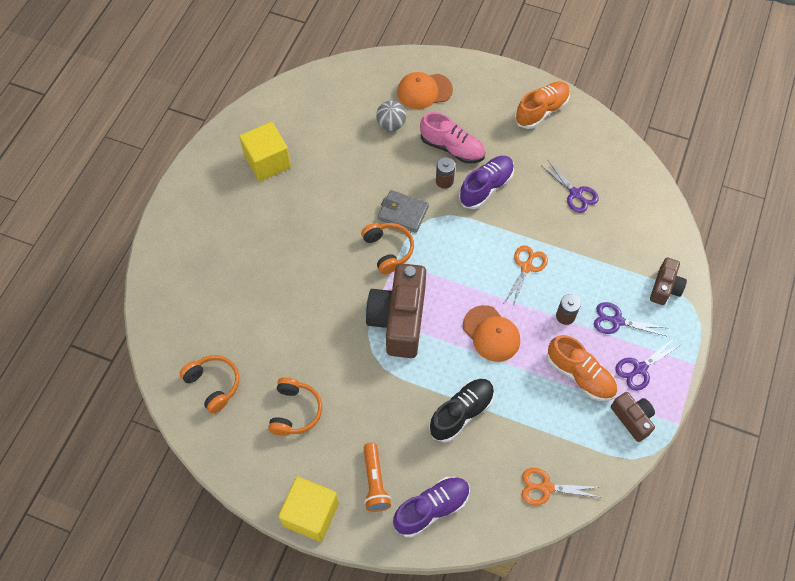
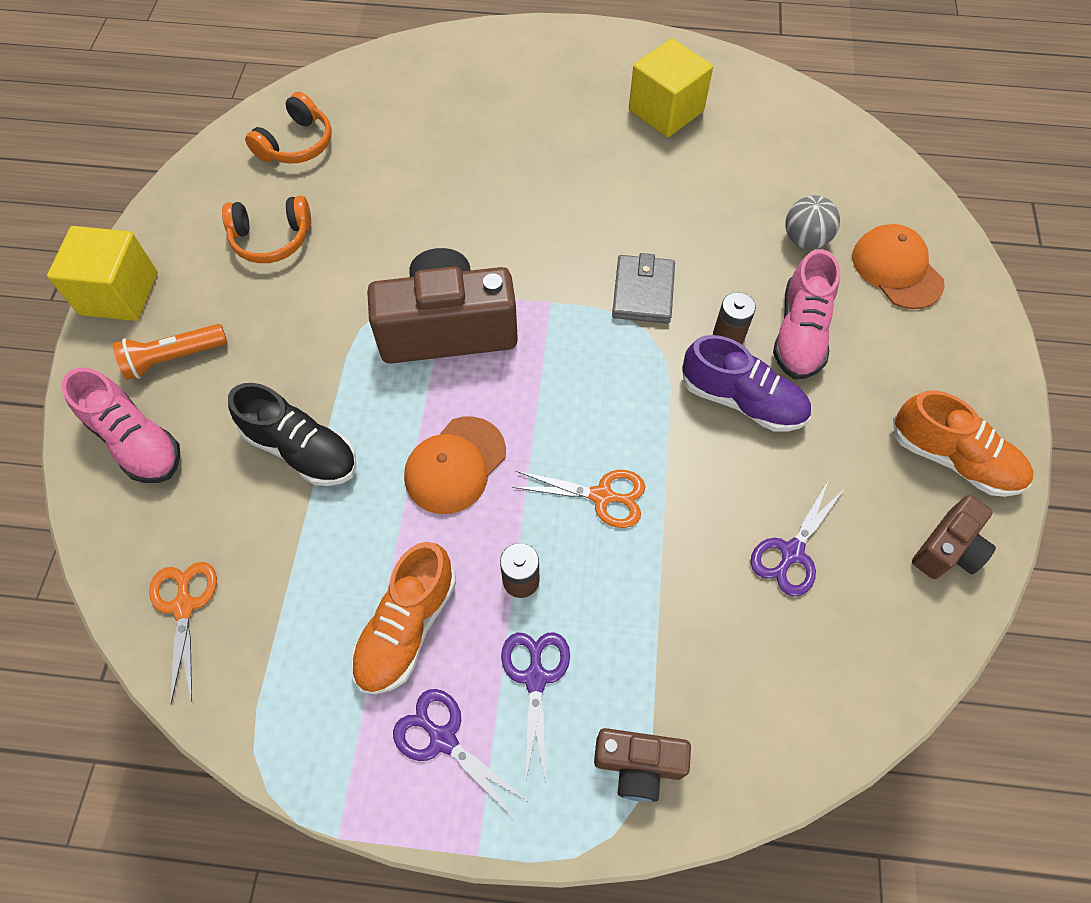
camera: 75 degrees right, 0 degrees up
(388, 250) = (567, 288): orange headphones -> none
(432, 508) = (136, 441): purple shoe -> pink shoe
(632, 419) = (334, 740): brown camera -> brown camera (947, 549)

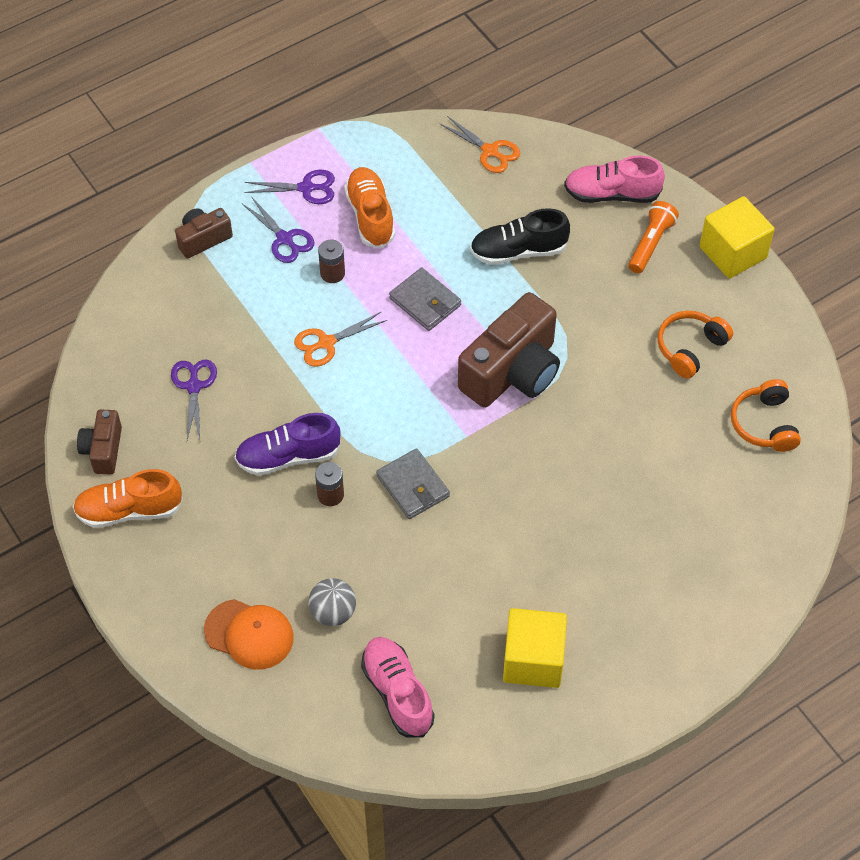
camera: 140 degrees right, 5 degrees down
(455, 465) = (425, 302): orange cap -> grey wallet
(799, 333) = (284, 530): pink shoe -> pink shoe (397, 692)

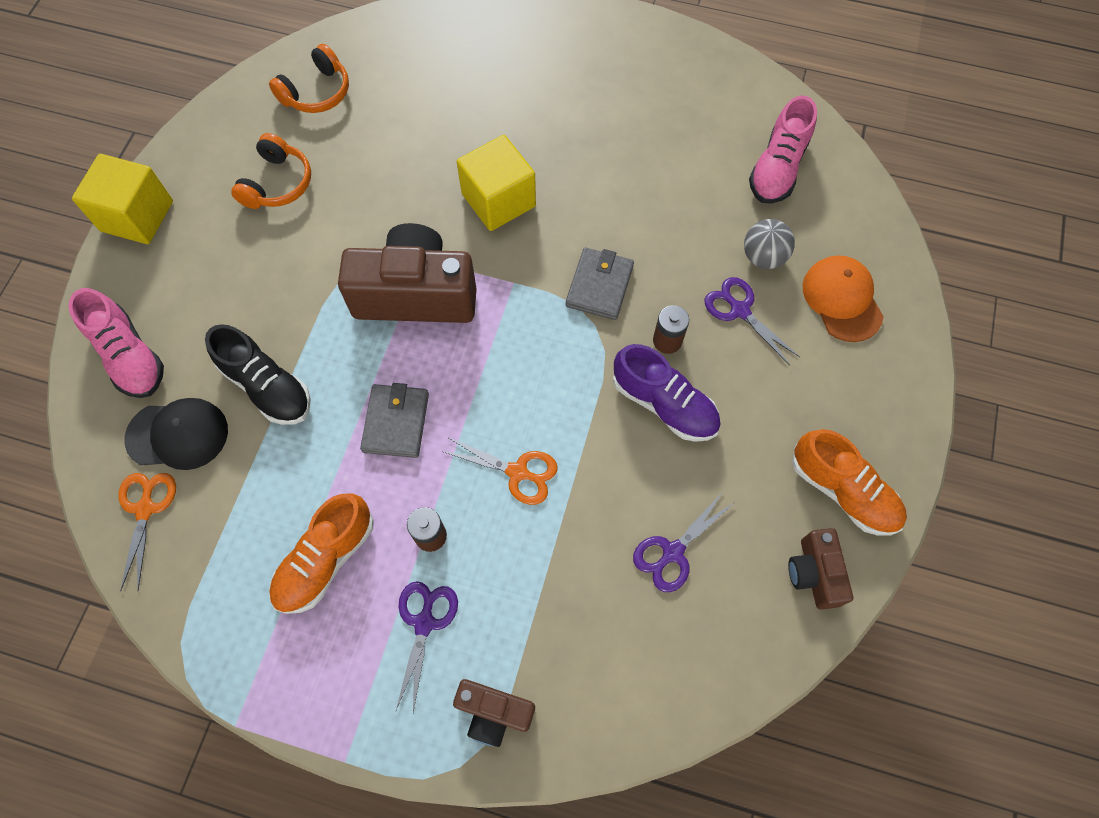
camera: 130 degrees left, 10 degrees up
(103, 450) = (814, 573): brown camera -> brown camera turned 120 degrees clockwise
(306, 188) = (336, 660): purple scissors -> purple scissors (739, 310)
(527, 190) = (178, 435): none -> black cap
(533, 660) = (664, 106): yellow cube -> yellow cube (498, 200)
(650, 243) = (173, 284): orange flashlight -> none
(690, 348) = (277, 183): orange headphones -> orange headphones turned 75 degrees counterclockwise

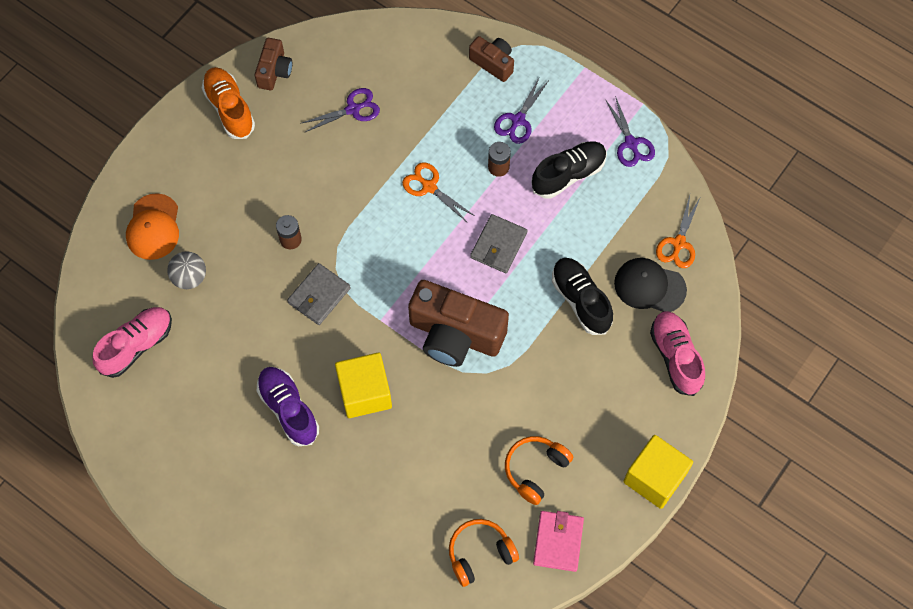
camera: 160 degrees left, 0 degrees up
(235, 126) = (558, 542): none -> pink wallet
(325, 560) = (568, 174): orange shoe -> black shoe
(664, 404) = (314, 197): purple shoe -> purple shoe (288, 409)
(739, 310) = (229, 244): purple scissors -> purple scissors (631, 143)

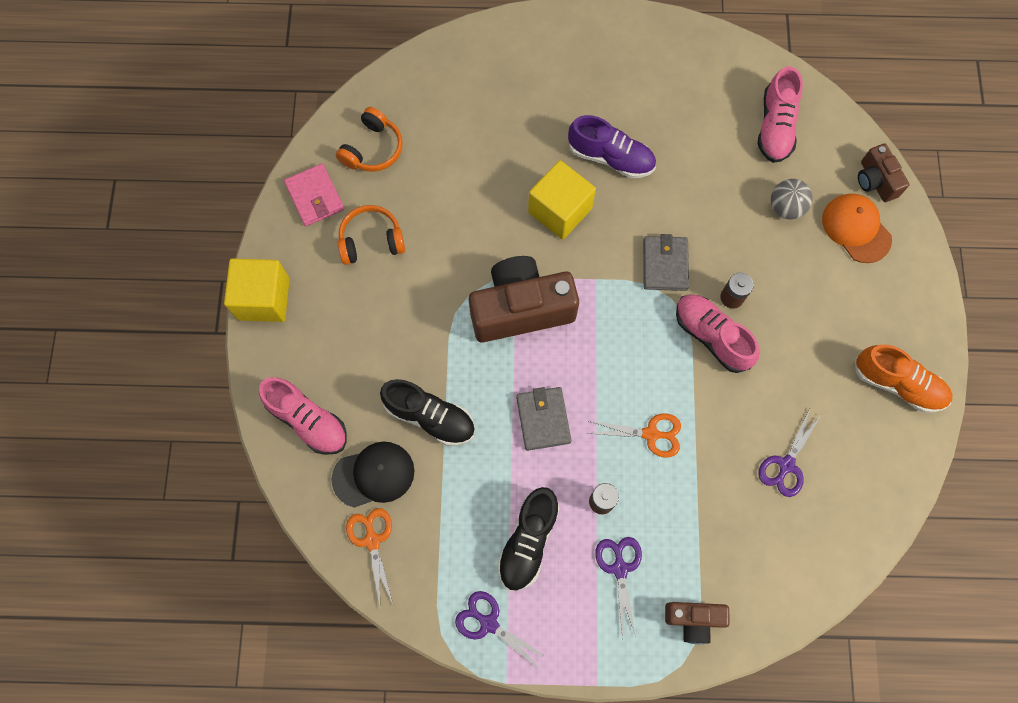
camera: 145 degrees right, 5 degrees up
(274, 71) = (893, 453): brown camera -> brown camera (875, 181)
(329, 222) = (711, 336): none -> pink shoe
(535, 470) = (371, 240): orange headphones -> orange headphones turned 105 degrees counterclockwise

